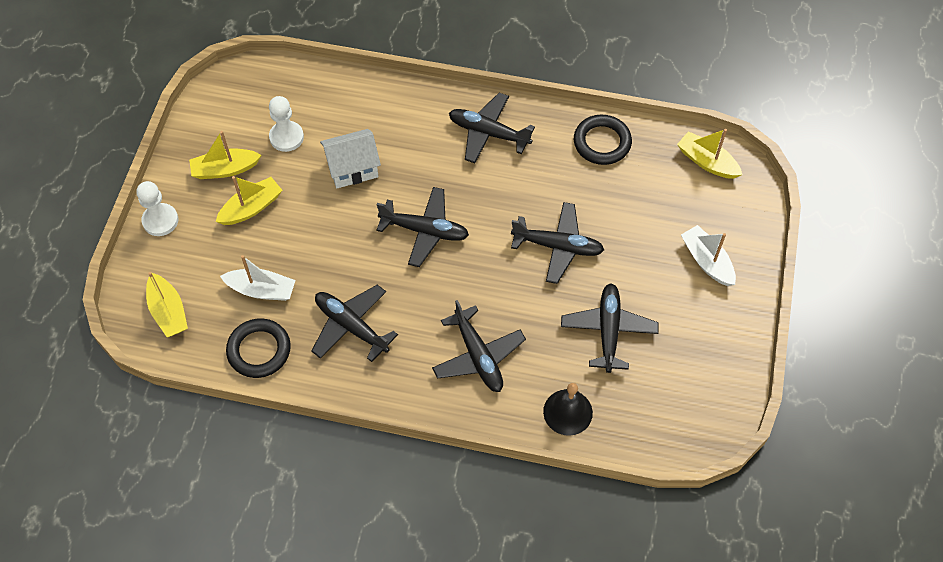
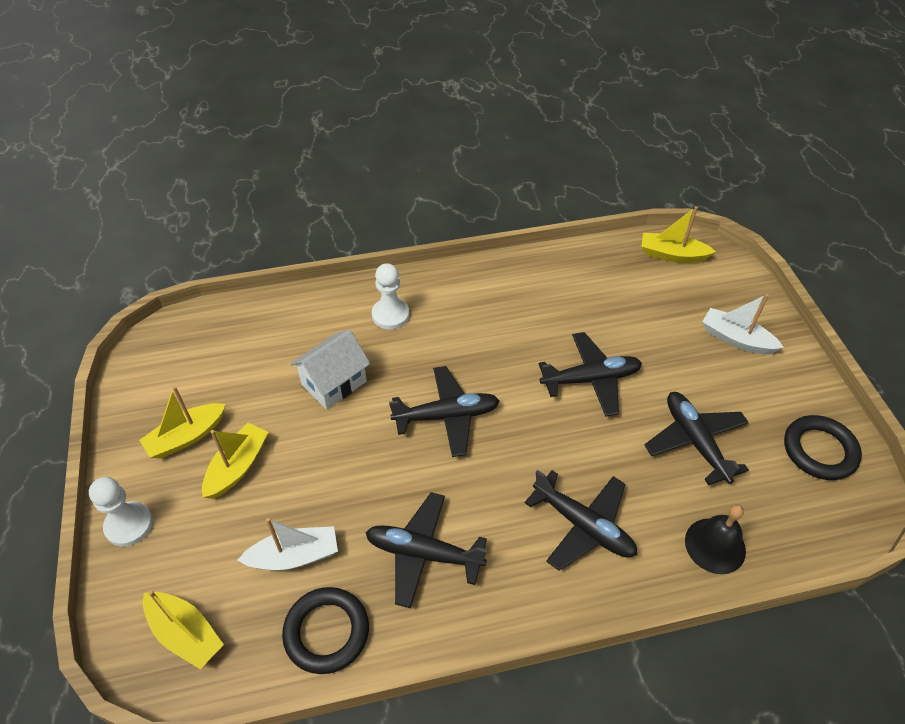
camera: 25 degrees left, 10 degrees down
(286, 137) = (243, 378): white pawn -> white pawn (390, 315)
(488, 133) = (456, 300): black plane -> none
(602, 142) = (568, 271): black ring -> black ring (819, 450)

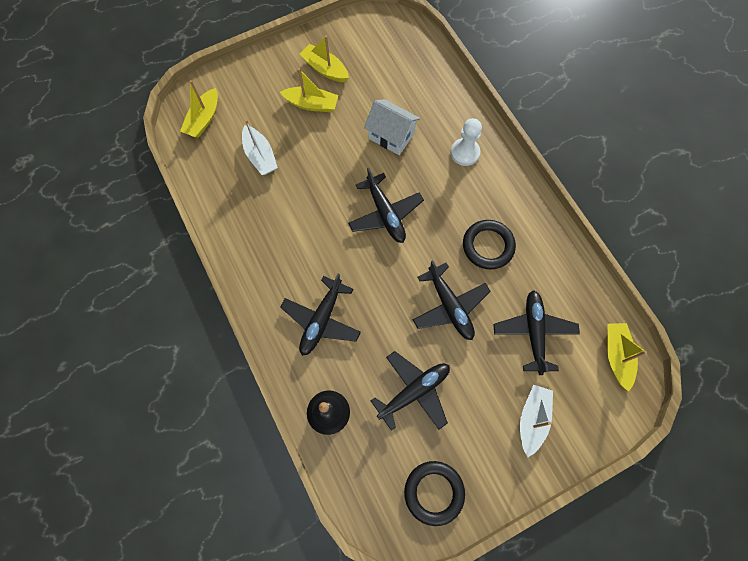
camera: 75 degrees right, 20 degrees up
(129, 525) = (259, 65): white pawn -> none
(326, 632) = (218, 188): black ring -> black ring (488, 246)
(423, 554) = (278, 226): black plane -> black plane (533, 332)

